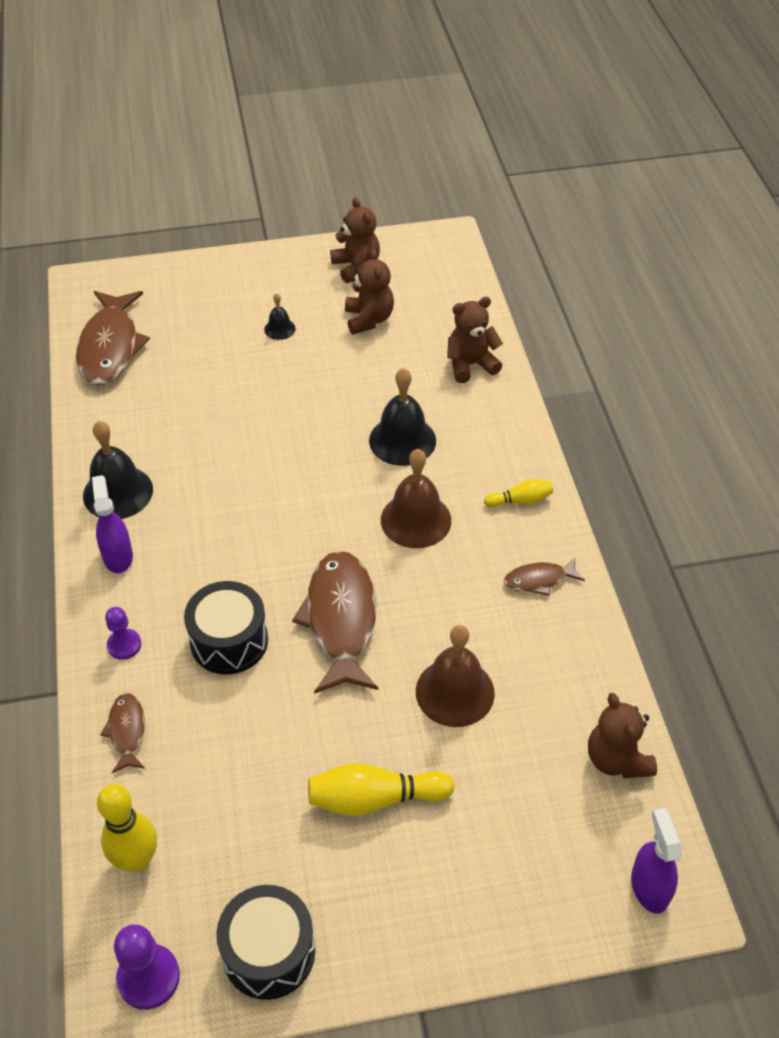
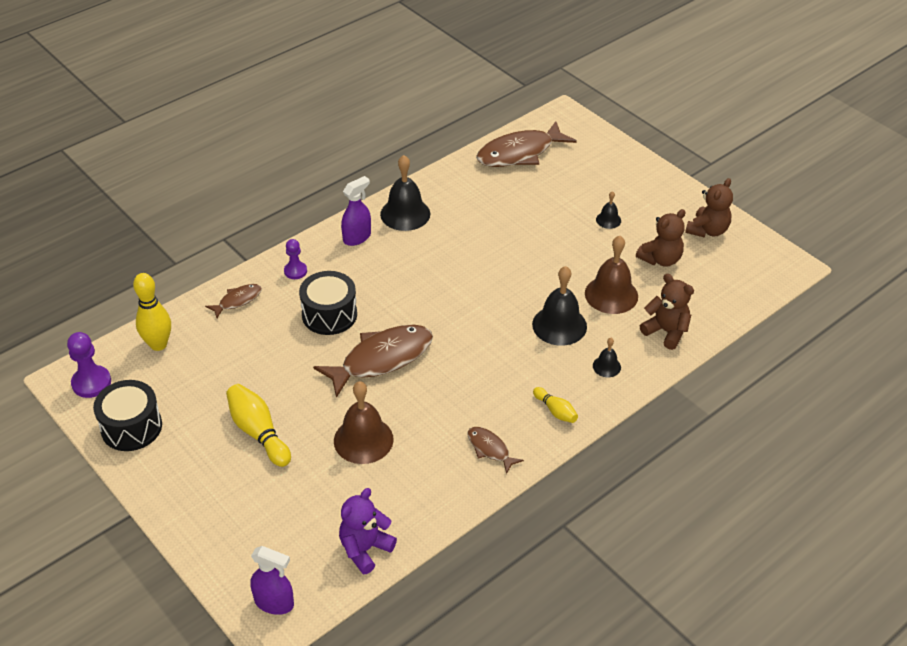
camera: 60 degrees right, 5 degrees down
(416, 520) = (493, 362): brown bell -> brown bell (611, 294)
(486, 431) = (606, 366): none -> black bell
(616, 759) = (365, 549): brown teddy bear -> purple teddy bear
(649, 887) = (274, 602): purple spray bottle -> purple spray bottle turned 60 degrees clockwise

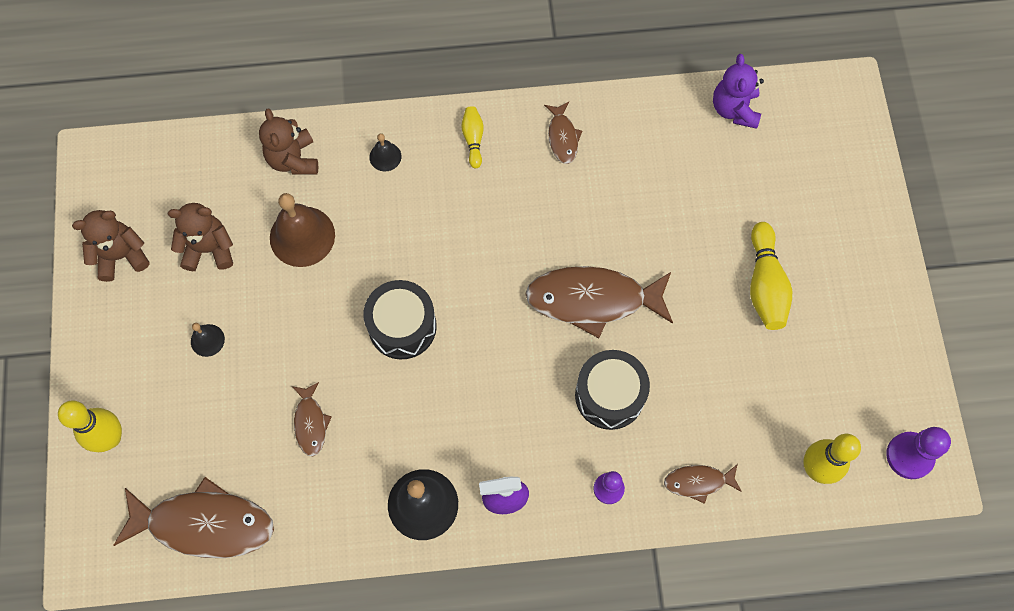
camera: 145 degrees left, 25 degrees up
(131, 427) = (888, 368): black drum -> black drum (402, 326)
(274, 602) = (835, 107): purple spray bottle -> none
(363, 440) = (670, 216): brown bell -> none
(365, 549) = (734, 109): purple teddy bear -> purple teddy bear turned 105 degrees clockwise
(506, 215) = (310, 423): none -> brown fish
(559, 325) = (387, 231): black bell -> none
(610, 159) = (110, 438): none -> yellow bowling pin

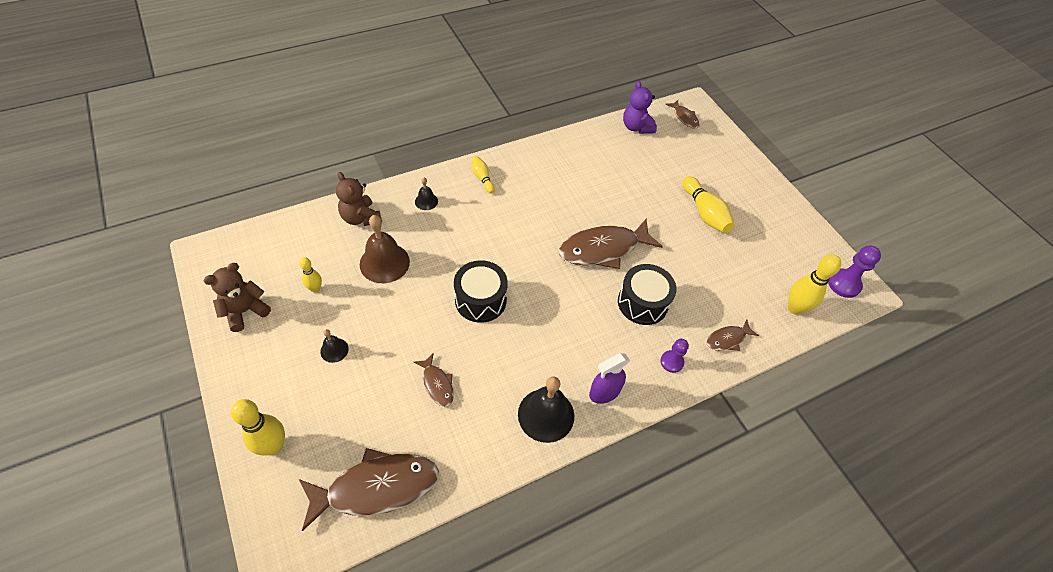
camera: 25 degrees left, 15 degrees down
(209, 249) = (315, 289): brown teddy bear -> yellow bowling pin
(562, 137) = (540, 164): brown fish -> brown fish (684, 117)

